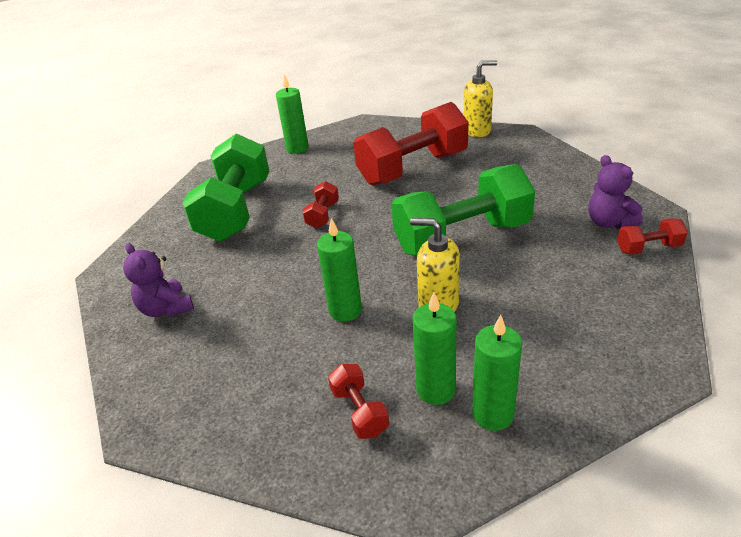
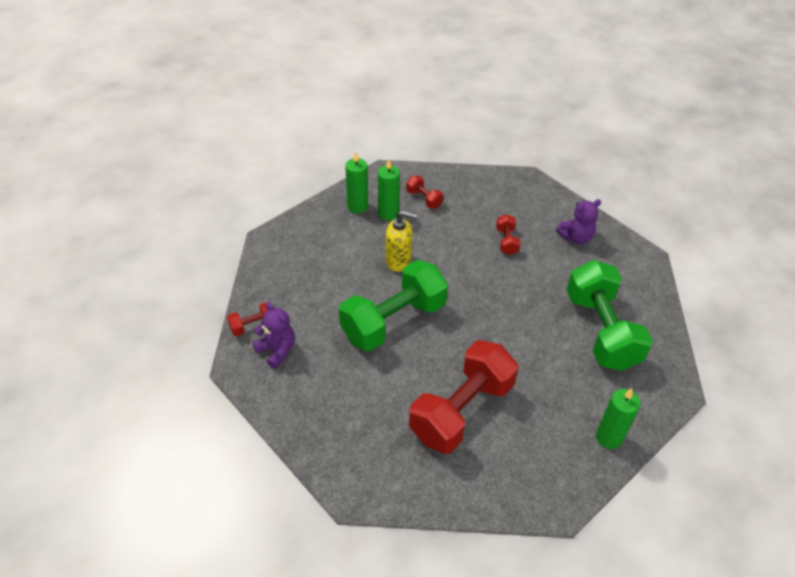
camera: 160 degrees right, 10 degrees up
(166, 308) = (576, 237): purple teddy bear -> purple teddy bear turned 120 degrees clockwise
(323, 215) = (519, 333): red dumbbell -> red dumbbell (506, 241)
(345, 310) = (457, 250): green candle -> none
(477, 131) = (406, 497): yellow soap dispenser -> none

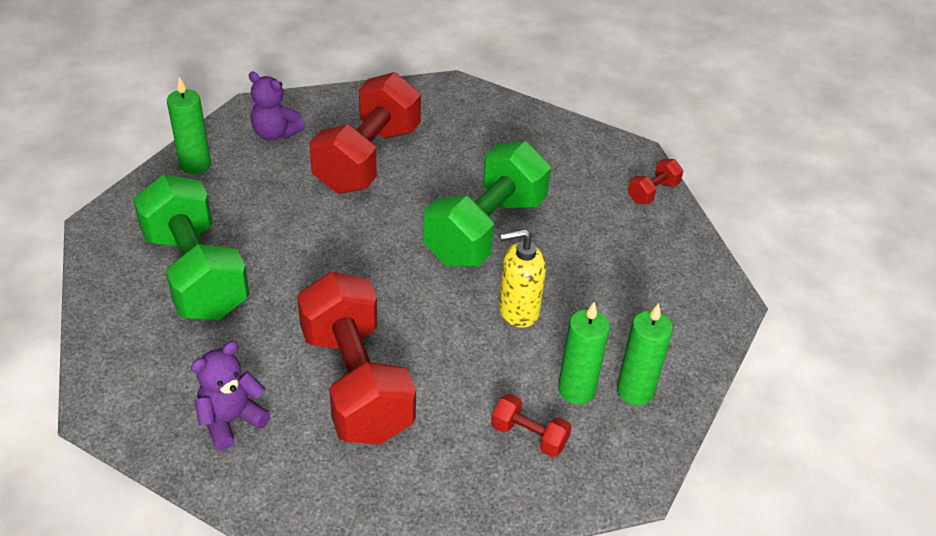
camera: 160 degrees right, 5 degrees down
(277, 350) = (605, 174): purple teddy bear -> purple teddy bear (275, 134)
(506, 241) = (356, 383): red dumbbell -> red dumbbell, size x2.34

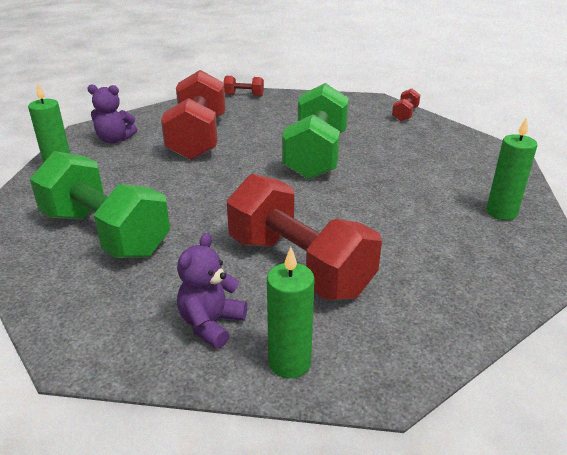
camera: 20 degrees left, 10 degrees down
(518, 310) = (379, 191): yellow soap dispenser -> none
(529, 436) = (459, 259): red dumbbell -> red dumbbell (244, 95)
(576, 390) = (463, 223): green candle -> green candle (289, 362)

